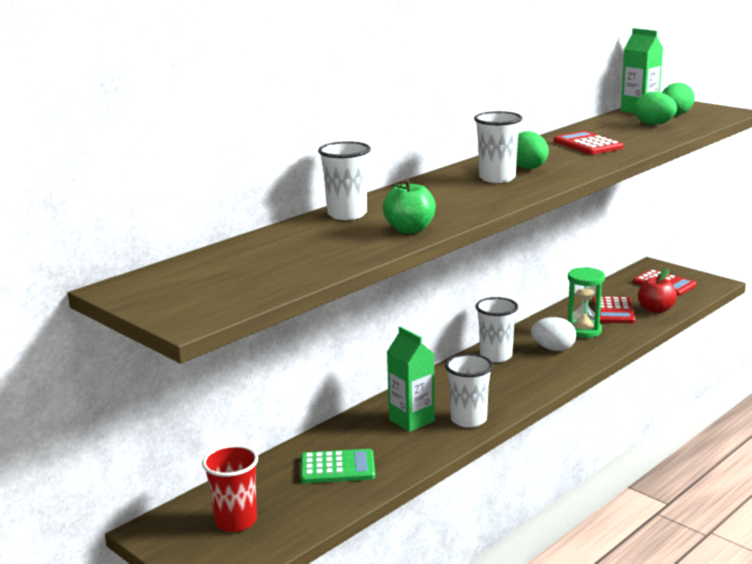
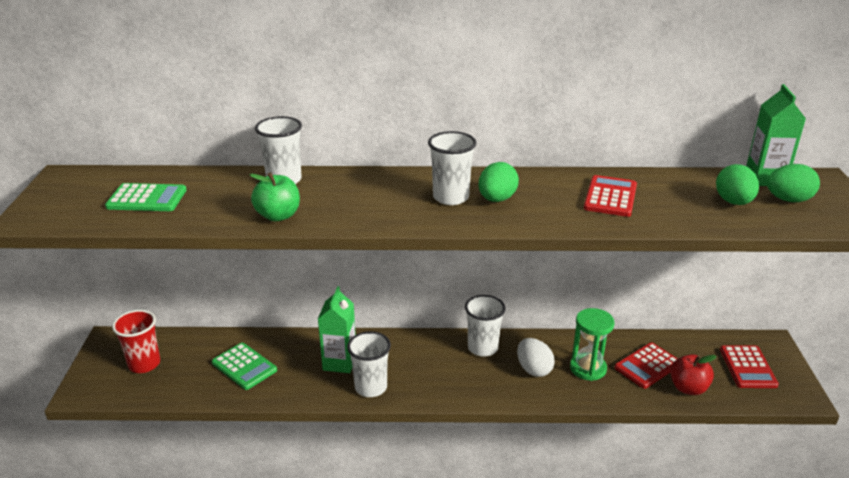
camera: 45 degrees right, 10 degrees up
(264, 265) = (147, 199): none -> green calculator

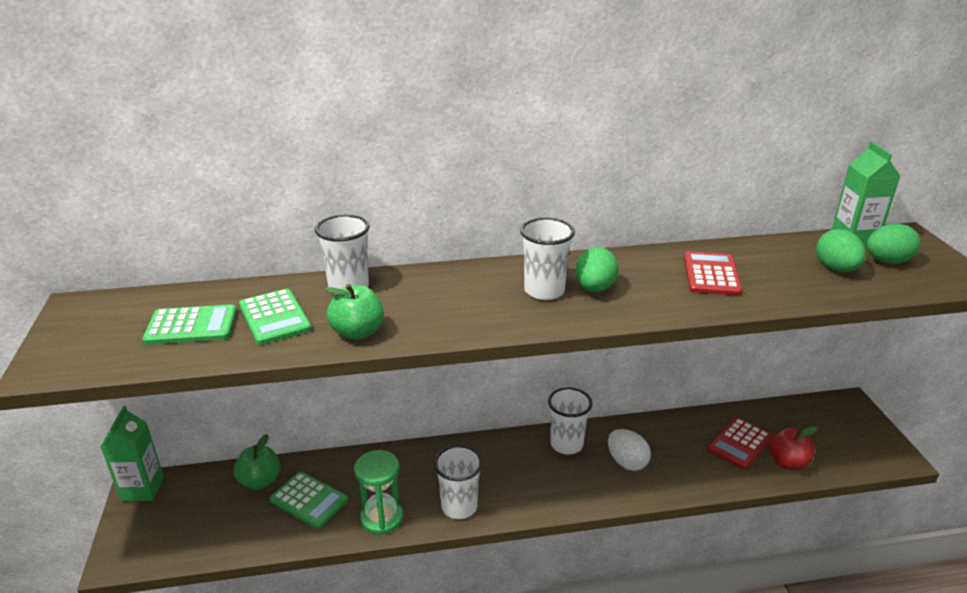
camera: 10 degrees left, 0 degrees up
(144, 364) = (189, 512): red cup -> none
(208, 346) = (260, 481): none -> green apple
(215, 198) = (274, 317): none -> green calculator
(339, 362) = (416, 481): green carton -> green carton (142, 489)
(588, 368) = (681, 454): green hourglass -> green hourglass (382, 518)
(747, 367) = (836, 432): red calculator -> none

